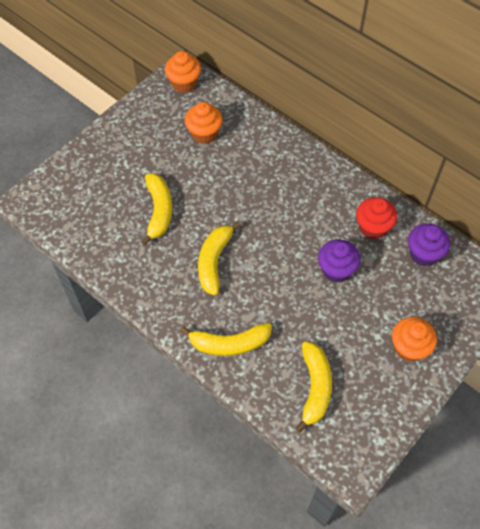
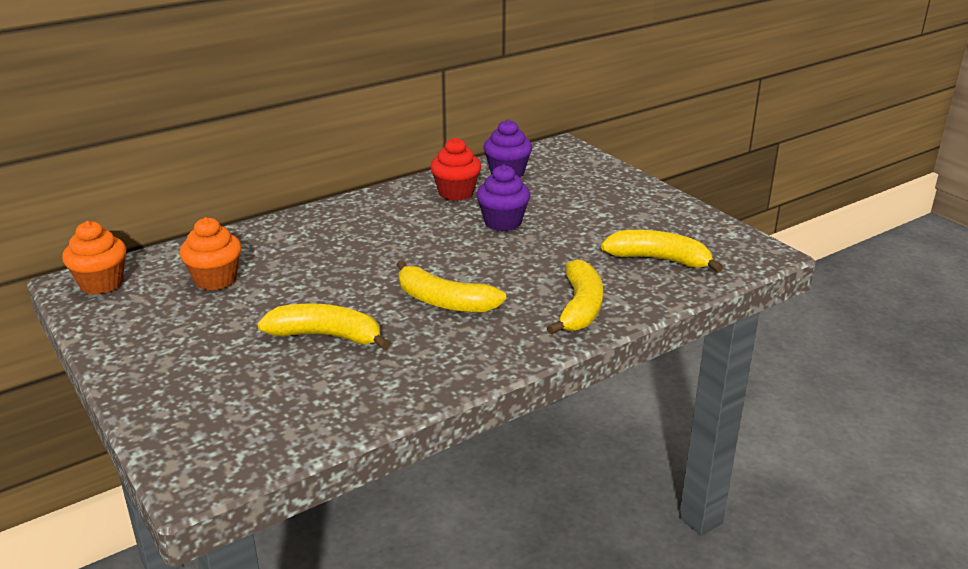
camera: 75 degrees left, 30 degrees down
(409, 348) = (622, 200): orange cupcake -> none

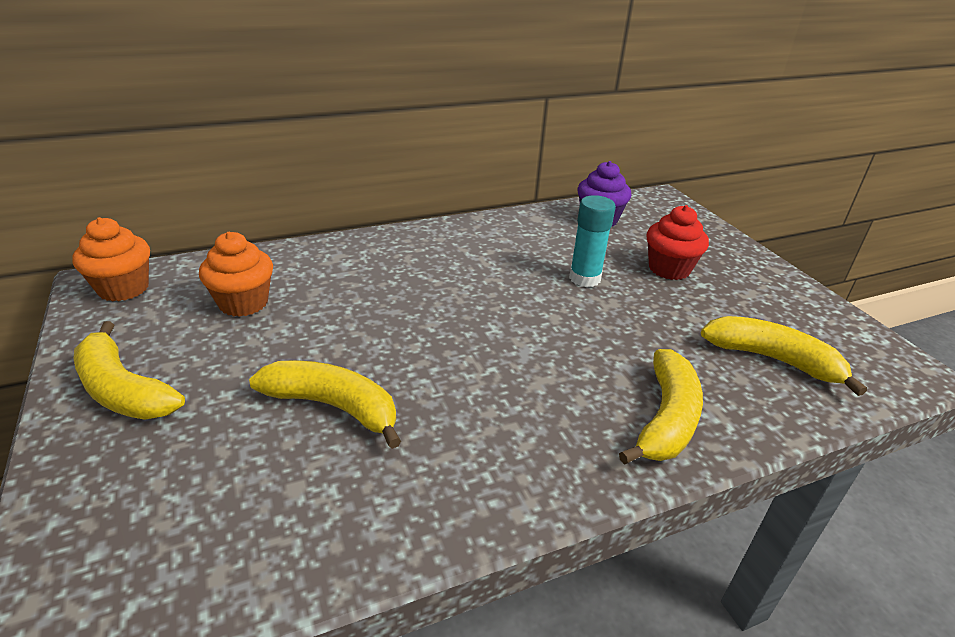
camera: 10 degrees right, 5 degrees up
(444, 301) = (493, 378): yellow banana -> yellow banana (123, 389)
(456, 193) = (539, 235): red cupcake -> red cupcake (669, 269)
(503, 222) = (584, 278): purple cupcake -> turquoise glue stick

